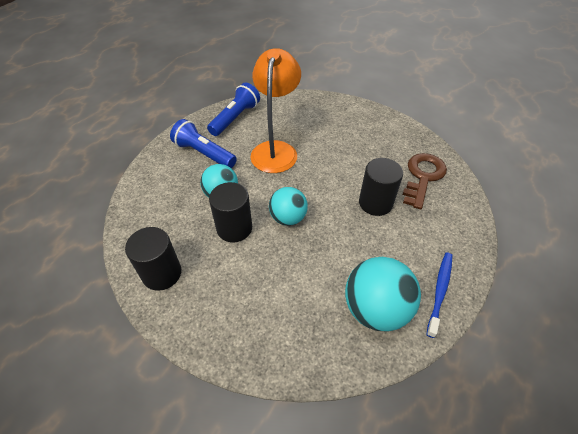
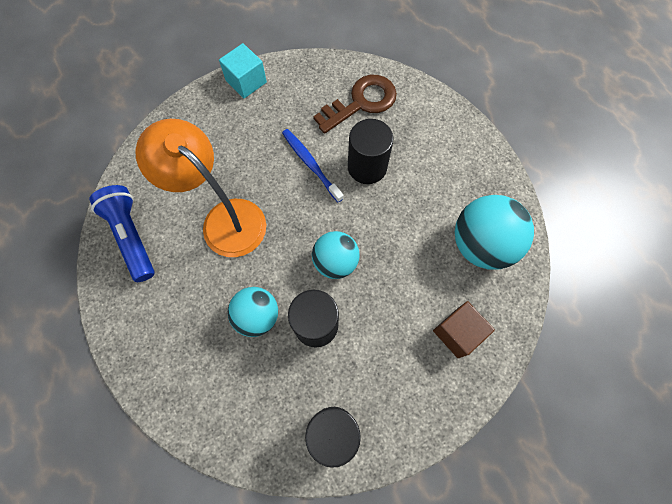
camera: 60 degrees left, 20 degrees up
(204, 153) = (172, 305): blue flashlight -> none
(285, 325) = (457, 333): none -> brown cube
(378, 116) = (246, 81): none -> turquoise cube
(423, 177) = (361, 102): brown key -> brown key turned 90 degrees clockwise
(440, 291) = (491, 181): blue toothbrush -> blue toothbrush (310, 164)

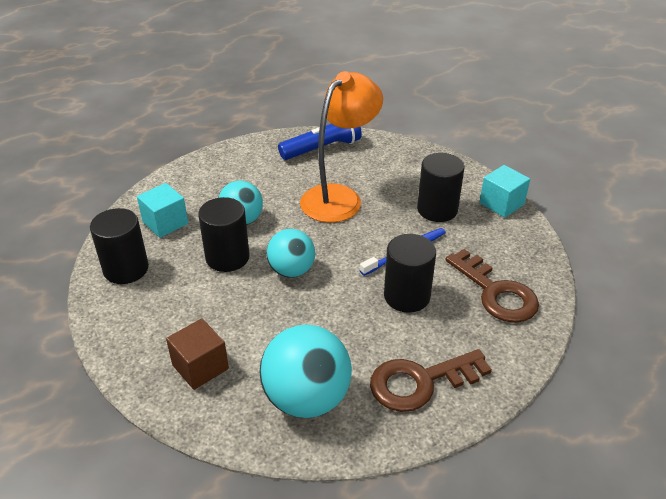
camera: 90 degrees right, 30 degrees down
(251, 133) = (437, 210): none -> black cylinder
(257, 401) = (165, 223): none -> turquoise cube
(457, 164) = (420, 382): none -> brown key

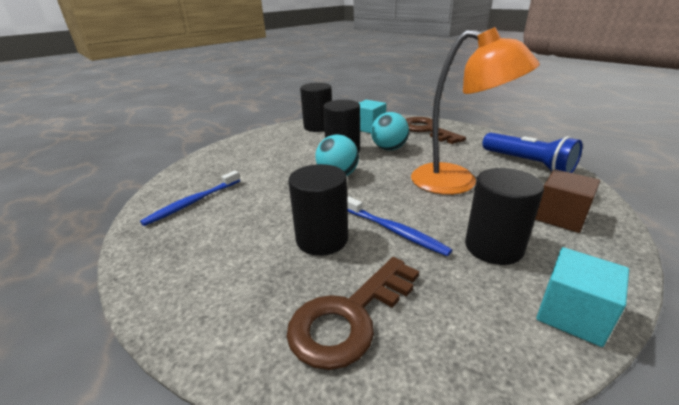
camera: 80 degrees right, 10 degrees down
(200, 367) = (231, 161): brown cube -> brown cube (560, 217)
(306, 398) = (192, 203): turquoise ball -> blue toothbrush
(420, 382) = (197, 261): brown key -> brown key (427, 130)

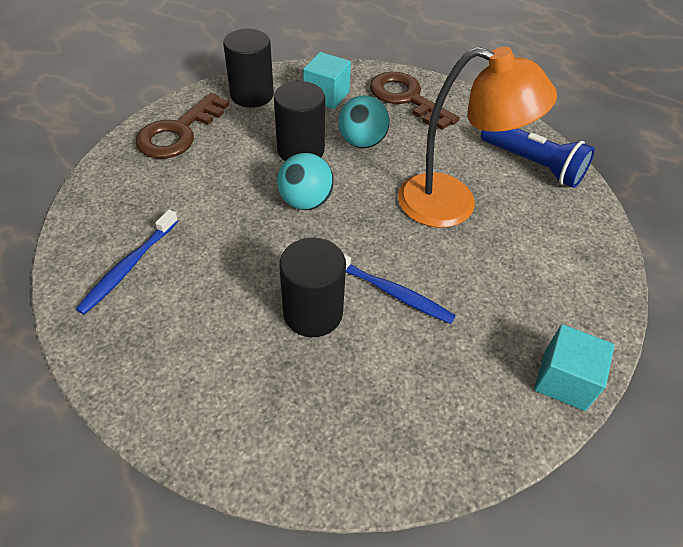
camera: 15 degrees left, 20 degrees up
(350, 317) = (366, 410): brown key -> brown key (179, 132)
(493, 247) = (496, 305): black cylinder -> none
(560, 217) = (563, 254): brown cube -> none

